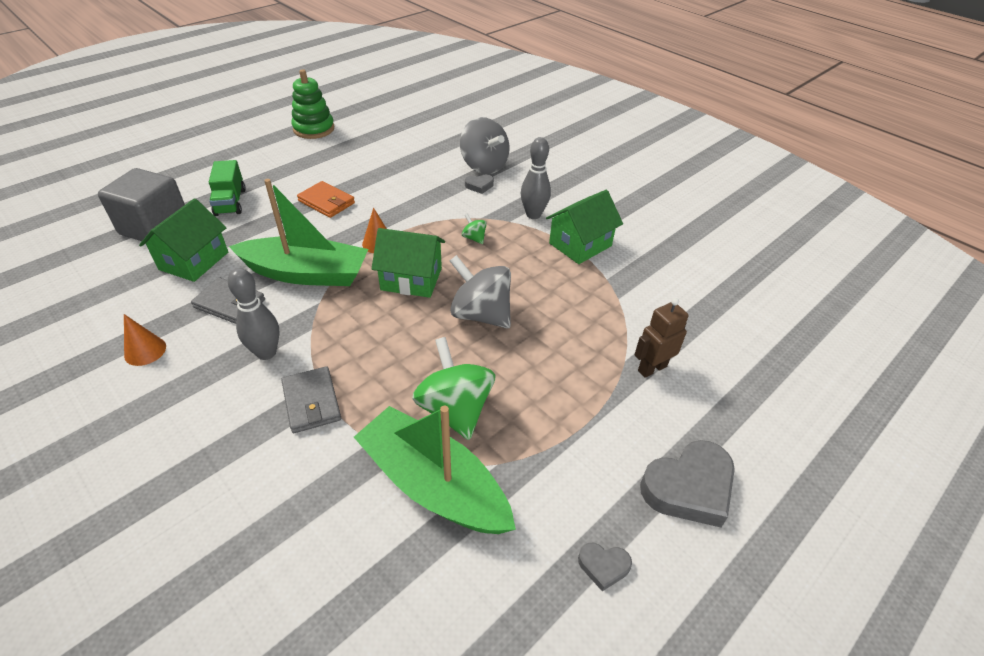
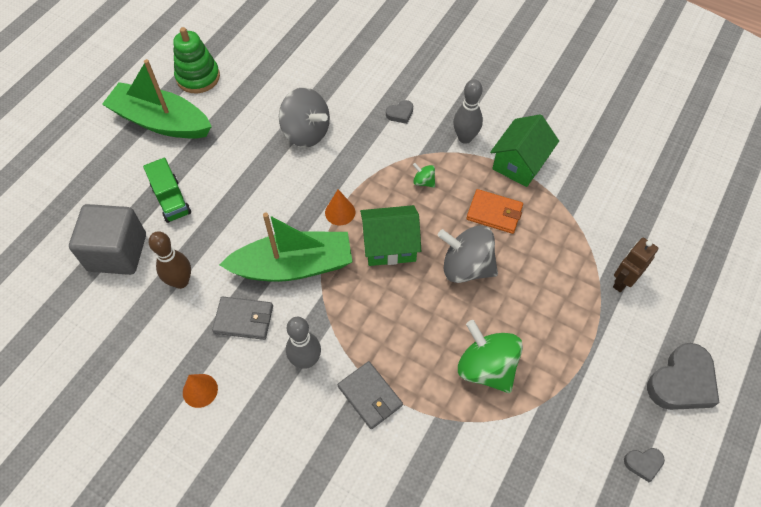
camera: 15 degrees left, 15 degrees up
(194, 261) = (181, 281): green house -> brown bowling pin
(326, 202) = (265, 174): orange wallet -> orange wallet (494, 213)
(433, 484) = (499, 438): green boat -> green boat (161, 122)
(484, 166) = (393, 86): grey spinning top -> grey spinning top (306, 133)

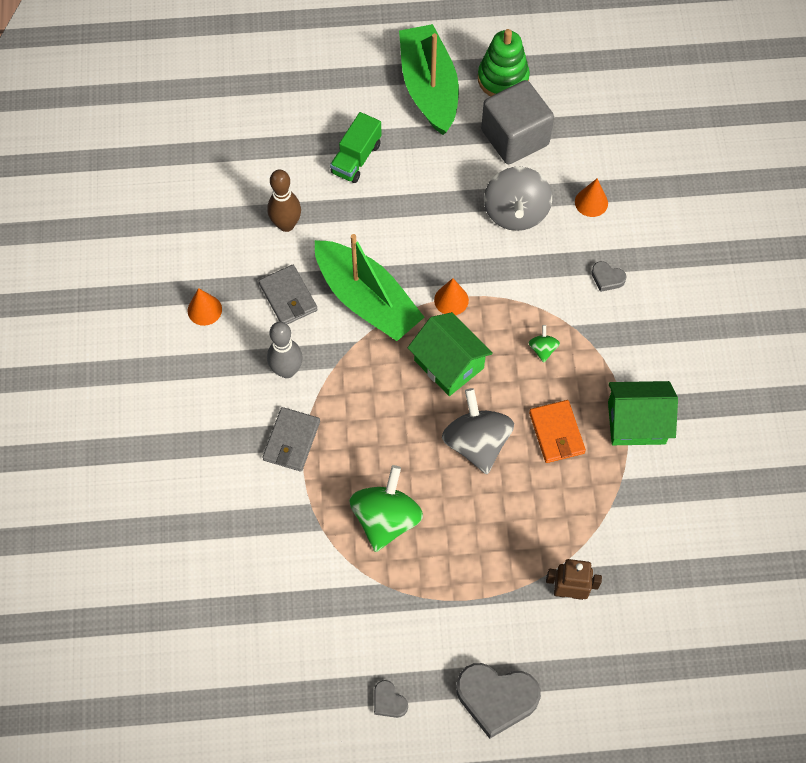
camera: 55 degrees right, 5 degrees up
(117, 252) = (276, 157): grey cube -> grey cube (515, 137)
(337, 88) = (591, 202): none -> orange cone
(465, 138) = (626, 354): grey bowling pin -> none

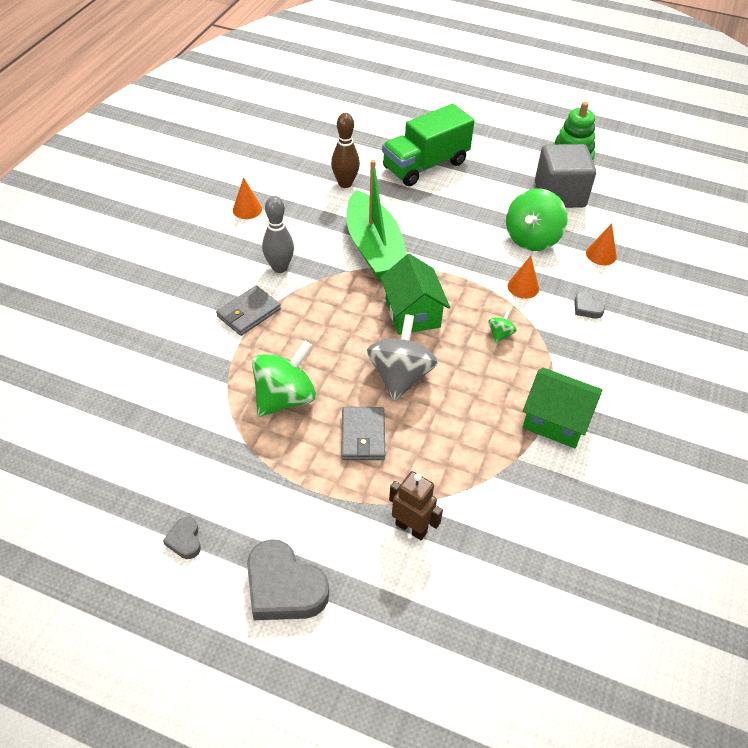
camera: 25 degrees right, 15 degrees down
(288, 297) = (314, 225): grey wallet -> grey wallet (363, 436)
(356, 158) = (425, 165): green truck -> green truck, size x1.65
(429, 88) = (508, 146): green boat -> none
(451, 300) = (442, 273): orange cone -> orange cone (523, 287)
(515, 212) = (532, 239): grey spinning top -> green spinning top
(556, 433) = (476, 398): orange wallet -> none

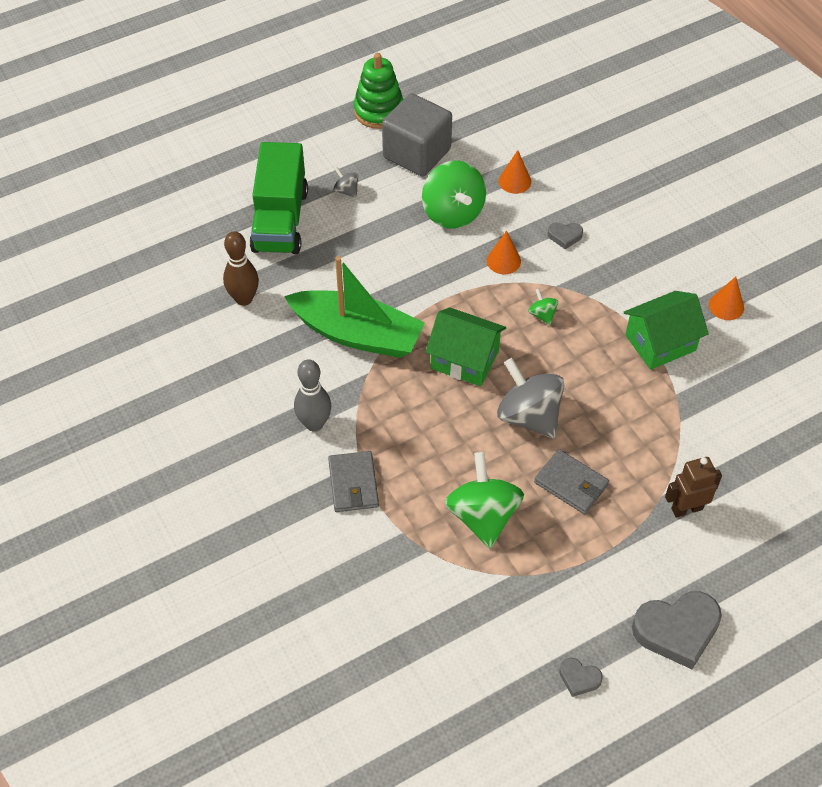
camera: 50 degrees left, 5 degrees up
(247, 209) = (203, 402): orange cone -> orange cone (726, 306)
(486, 180) = (346, 191): none -> grey spinning top

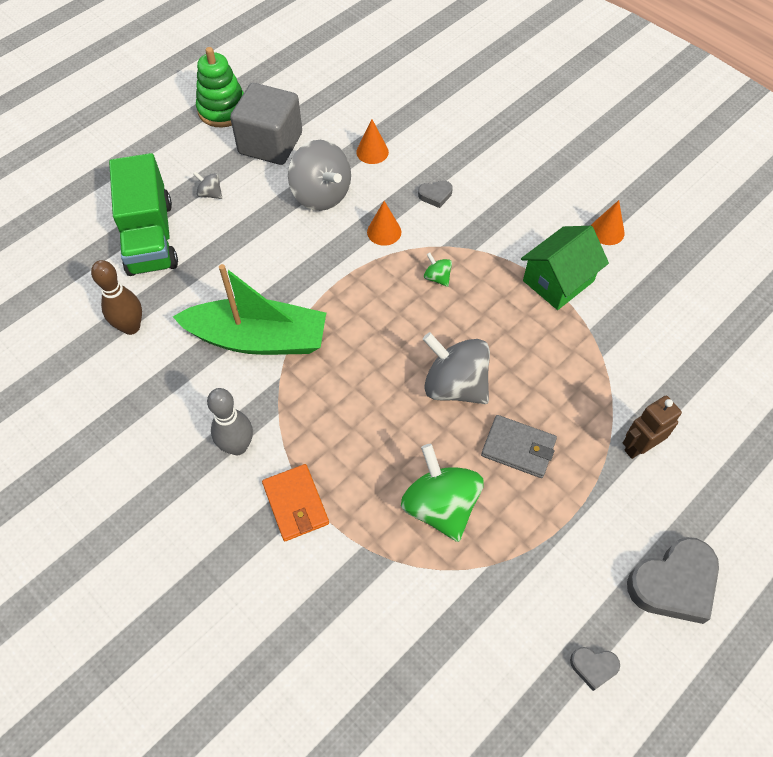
camera: 15 degrees left, 5 degrees up
(353, 484) = (295, 504): grey wallet -> orange wallet
(452, 213) = (321, 194): green spinning top -> grey spinning top
(464, 359) = (374, 341): green house -> none

